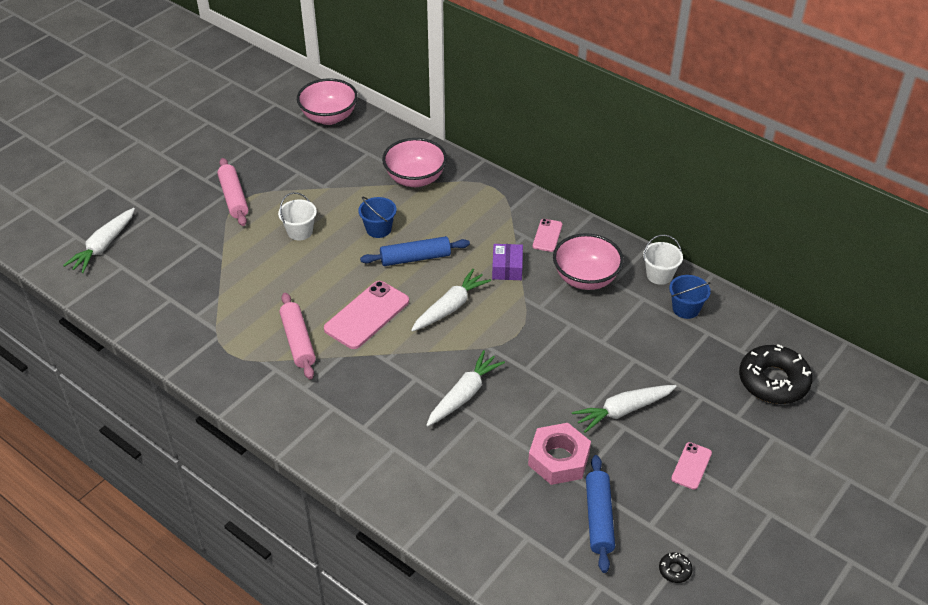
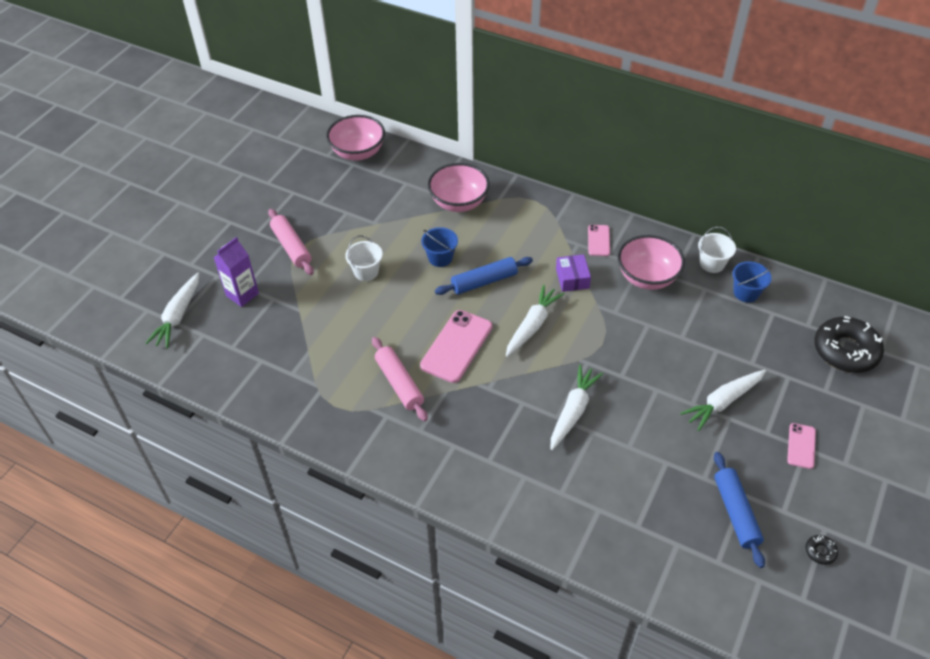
camera: 10 degrees left, 5 degrees up
(171, 235) = (242, 294): none -> purple carton
(558, 459) = (680, 460): pink nut -> none

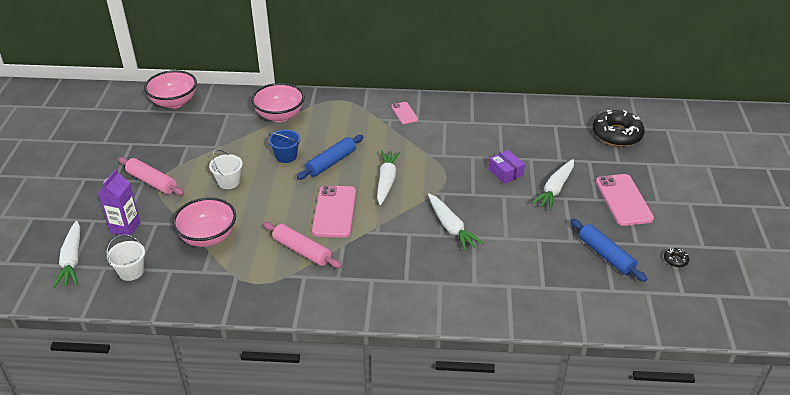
camera: 25 degrees left, 10 degrees down
(572, 278) = (399, 142): purple box -> purple box (505, 172)
(573, 411) = (451, 227): white carrot -> white carrot turned 150 degrees clockwise
(647, 277) = (454, 127): pink bowl -> pink bowl (208, 237)
(712, 264) = (495, 106): white bucket -> white bucket (131, 271)
(746, 293) = (529, 118): blue bucket -> none
(801, 446) = (623, 200): pink phone -> pink phone, size x1.86

